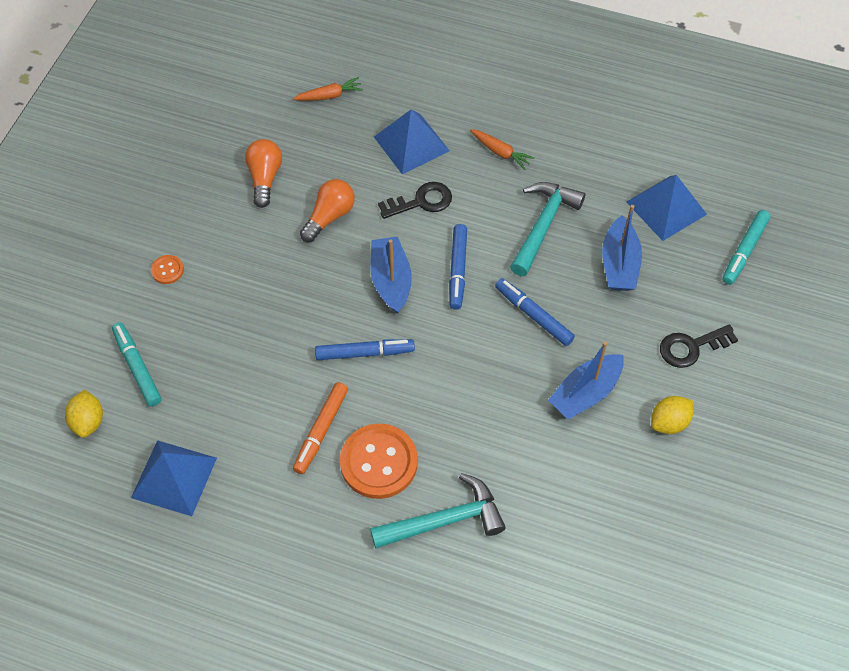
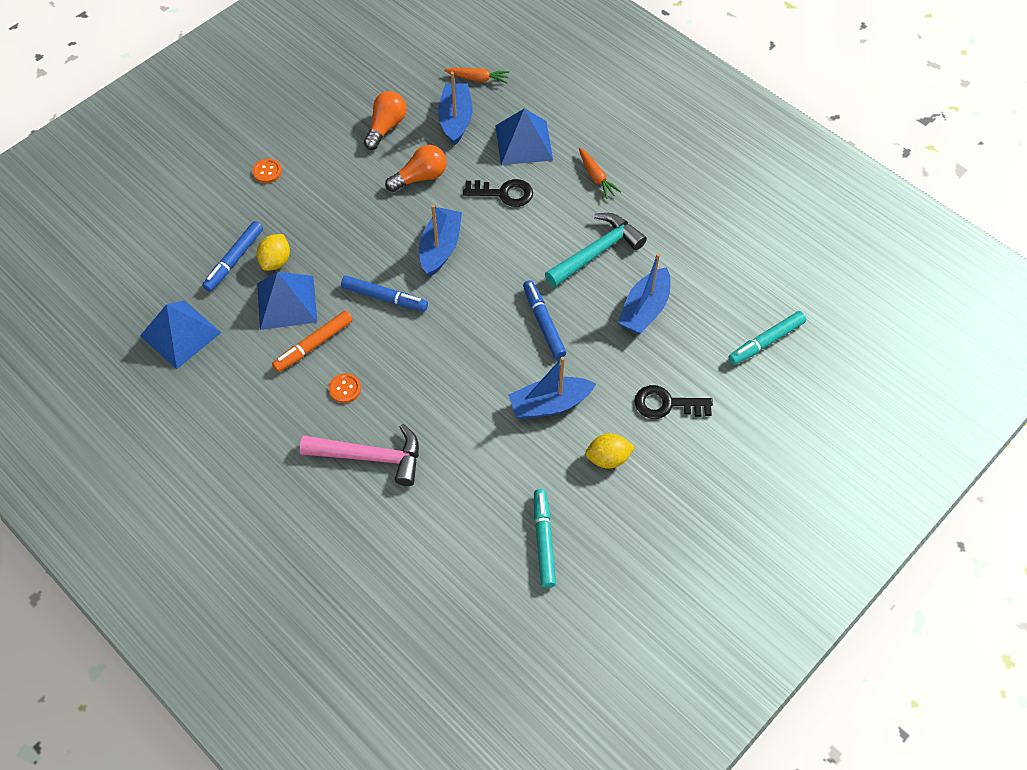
camera: 25 degrees right, 0 degrees up
(88, 421) = (141, 265): yellow lemon -> yellow lemon (276, 261)
(137, 367) = (201, 238): turquoise marker -> turquoise marker (543, 540)
(331, 145) = (456, 119): none -> blue boat
(379, 462) = (345, 389): orange button -> orange button, size x0.46
(444, 520) = (370, 457): turquoise hammer -> pink hammer
(457, 270) = (501, 261): blue marker -> blue marker (234, 260)
(666, 208) = (716, 278): blue pyramid -> blue pyramid (287, 302)

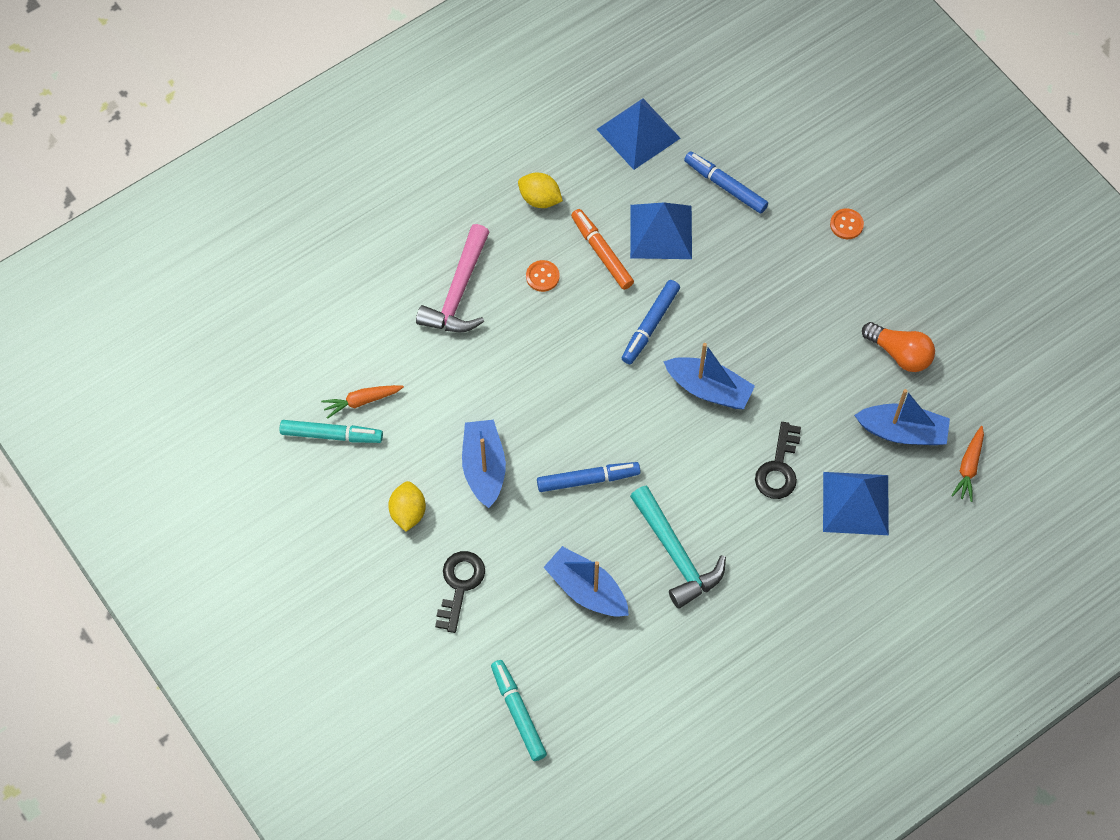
camera: 100 degrees right, 5 degrees up
(276, 261) = (717, 225): yellow lemon -> yellow lemon (540, 199)
(420, 177) = (816, 381): orange light bulb -> none
(596, 177) = (788, 576): orange carrot -> orange carrot (361, 401)

